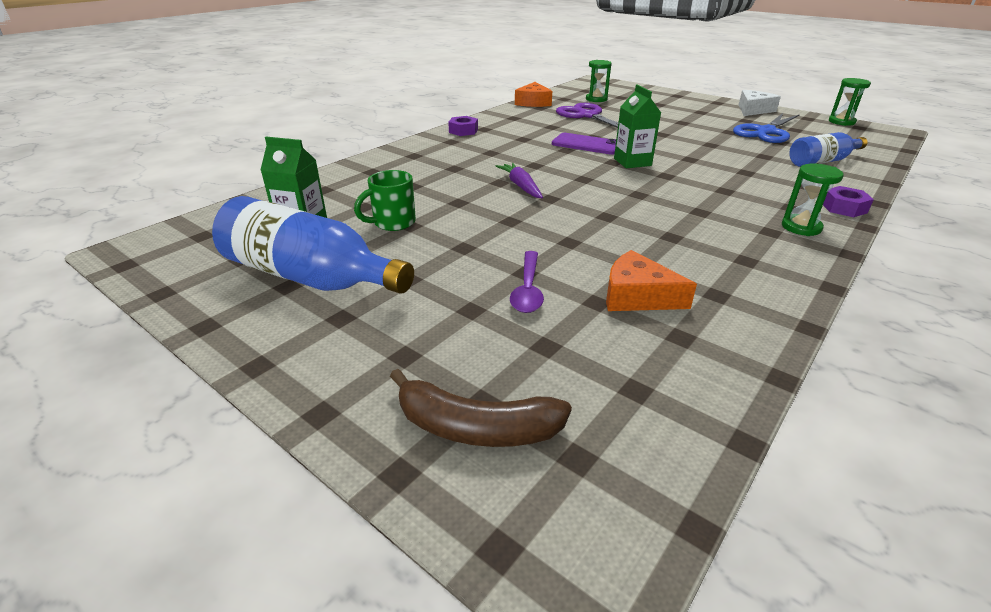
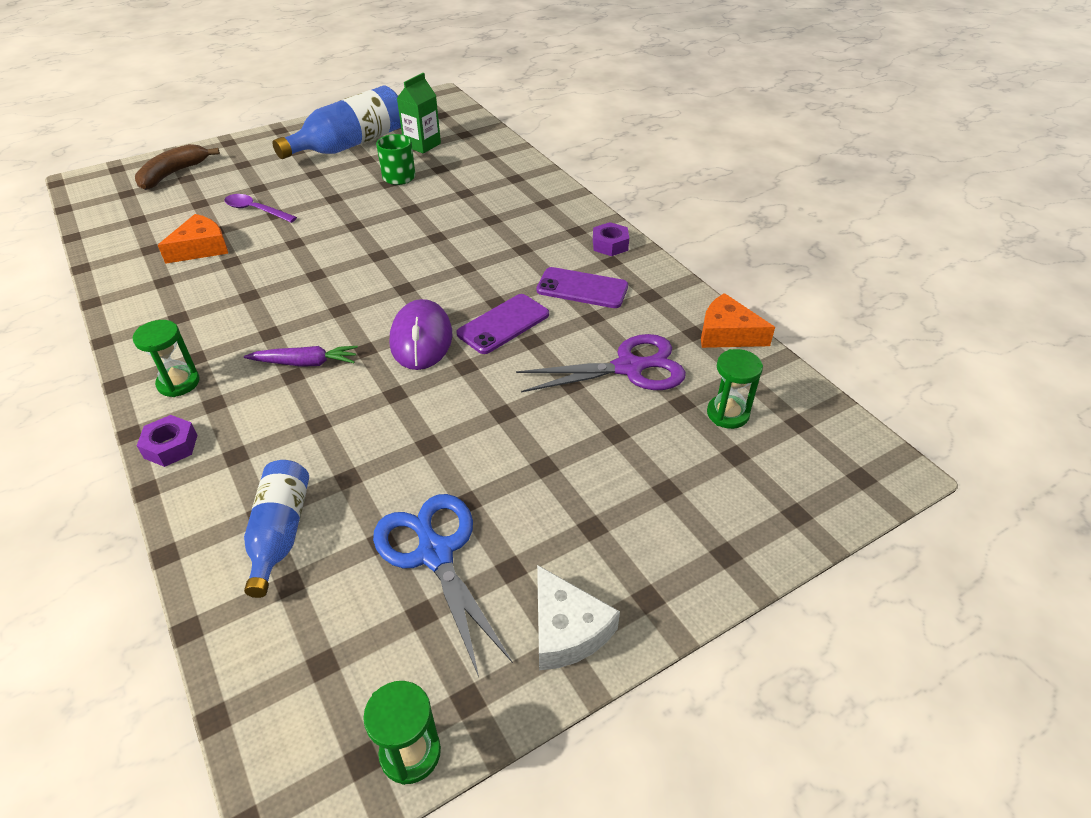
camera: 110 degrees right, 10 degrees up
(521, 186) = (417, 246): purple carrot -> purple carrot (305, 363)
(524, 132) = (582, 288): none -> purple phone
(632, 162) = (421, 339): green carton -> purple mouse

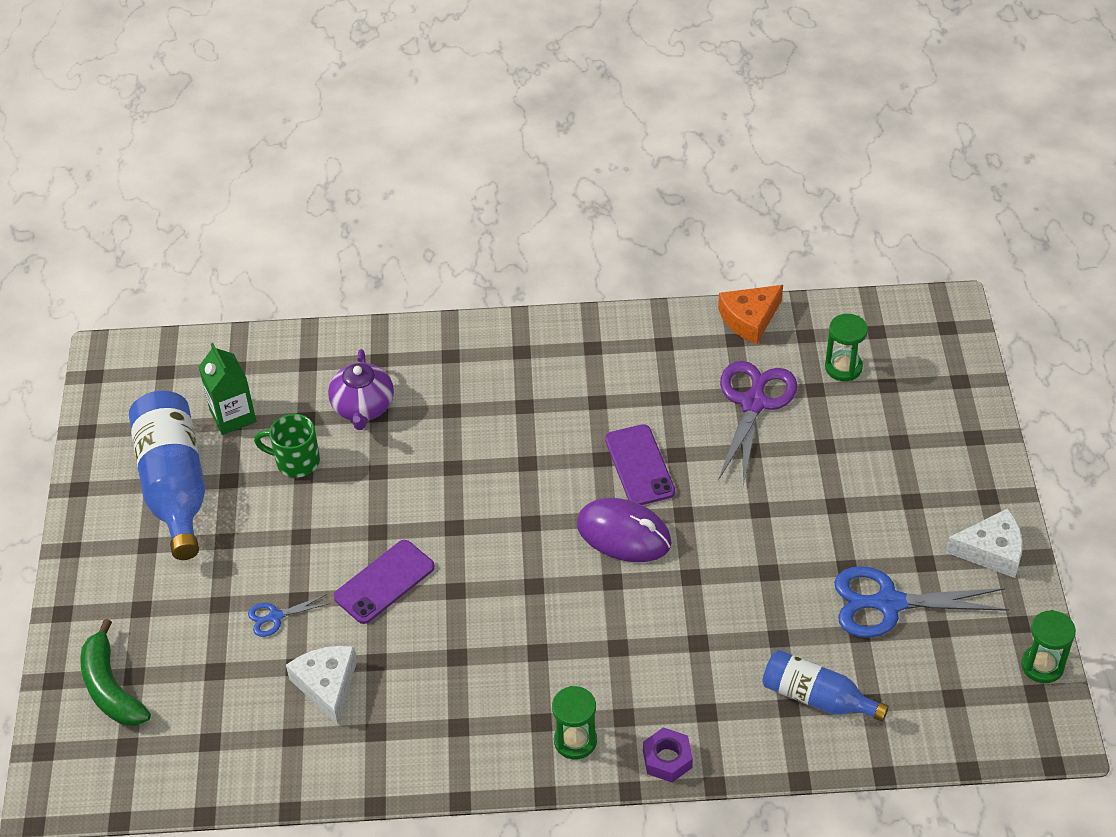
camera: 60 degrees left, 5 degrees up
(173, 174) = (111, 688): brown banana -> green banana
(201, 248) = (327, 685): orange cheese -> white cheese
(256, 210) = (275, 617): purple spoon -> blue scissors
(305, 363) = (605, 633): purple carrot -> none
(466, 185) = (363, 407): none -> purple teapot
(582, 288) = (622, 387): purple phone -> purple phone (384, 582)
(610, 245) = (565, 336): purple nut -> none

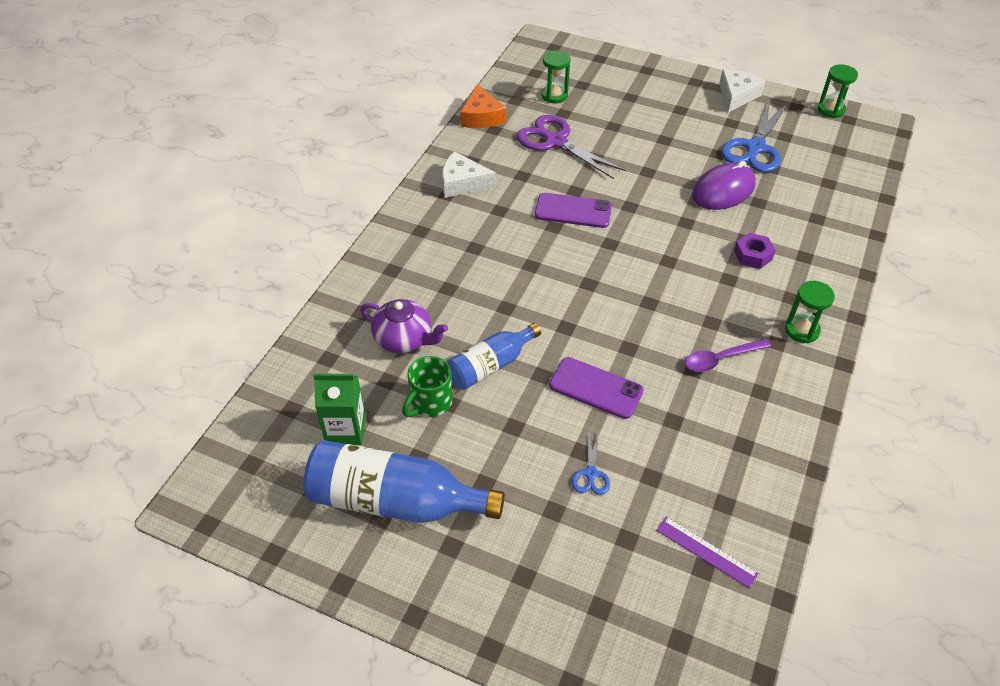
camera: 65 degrees left, 0 degrees up
(111, 688) = (605, 632): green banana -> none
(230, 738) = (706, 551): none -> purple ruler
(327, 685) = (681, 461): white cheese -> white cheese (462, 183)
(384, 582) = (596, 388): purple phone -> purple phone turned 45 degrees counterclockwise
(486, 676) = (720, 359): none -> purple spoon
(623, 534) = (629, 240): purple mouse -> purple mouse (723, 190)
(667, 759) = (836, 289): purple nut -> purple nut (753, 255)
(816, 697) = (814, 204): blue bottle -> blue bottle (490, 365)

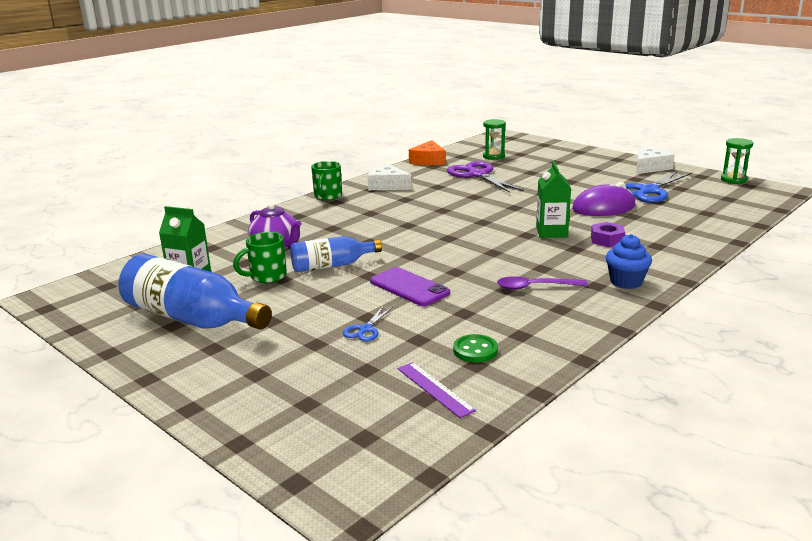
camera: 20 degrees right, 25 degrees down
(403, 220) = (327, 196): none -> green mug
(573, 211) = (464, 205): purple phone -> none
(691, 251) = (551, 232): none -> green carton
(713, 481) = (475, 350): none -> green button
(802, 330) = (626, 282): green hourglass -> blue cupcake

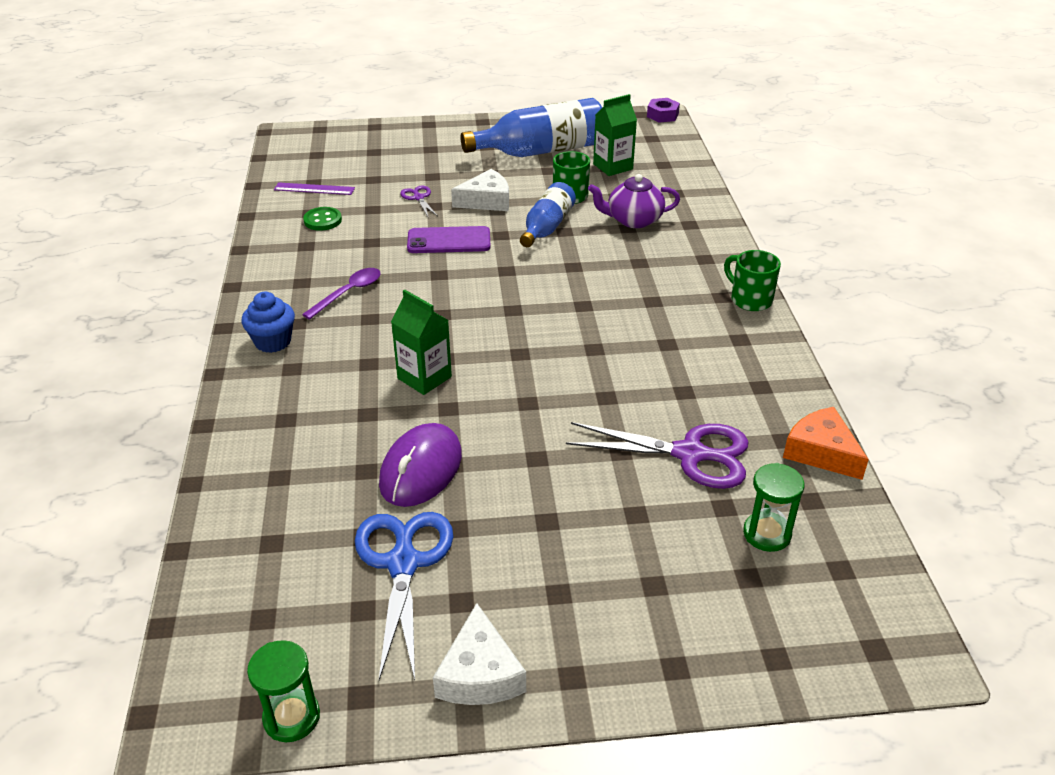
camera: 130 degrees right, 15 degrees up
(365, 329) = (418, 198): blue scissors -> purple scissors
(387, 185) = (739, 357): white cheese -> white cheese (486, 201)
(607, 240) = (350, 398): purple nut -> purple nut (662, 115)

